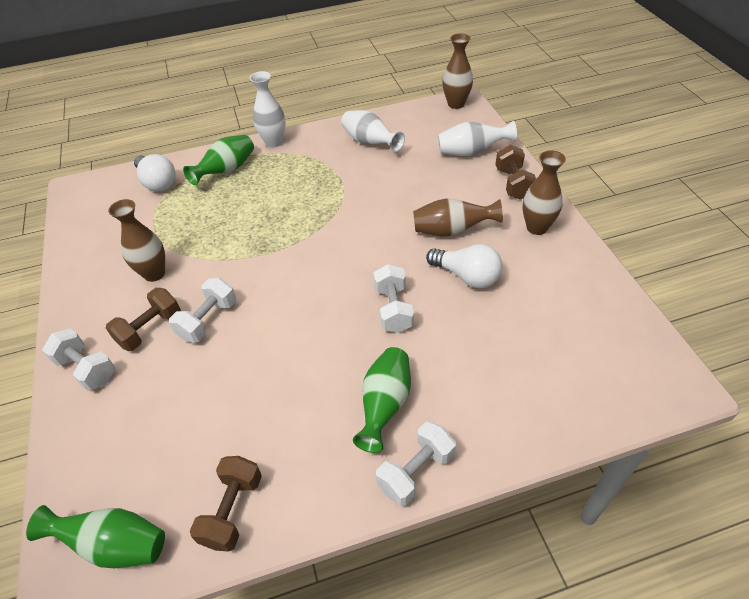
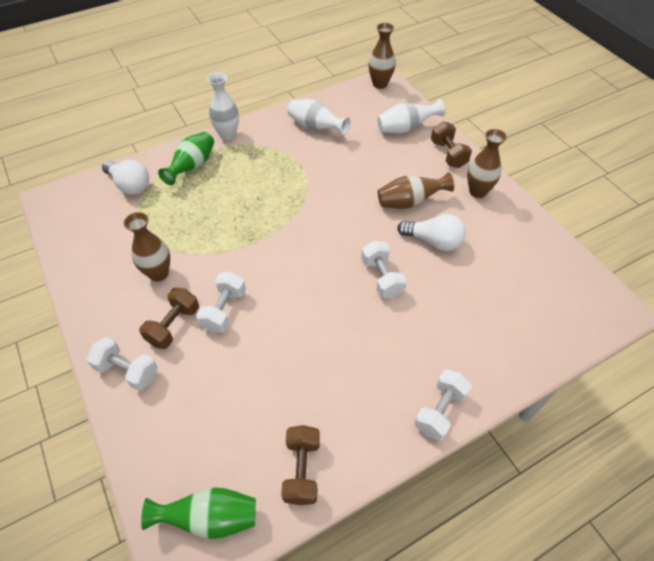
camera: 15 degrees left, 5 degrees up
(385, 405) = (399, 360): green vase -> none

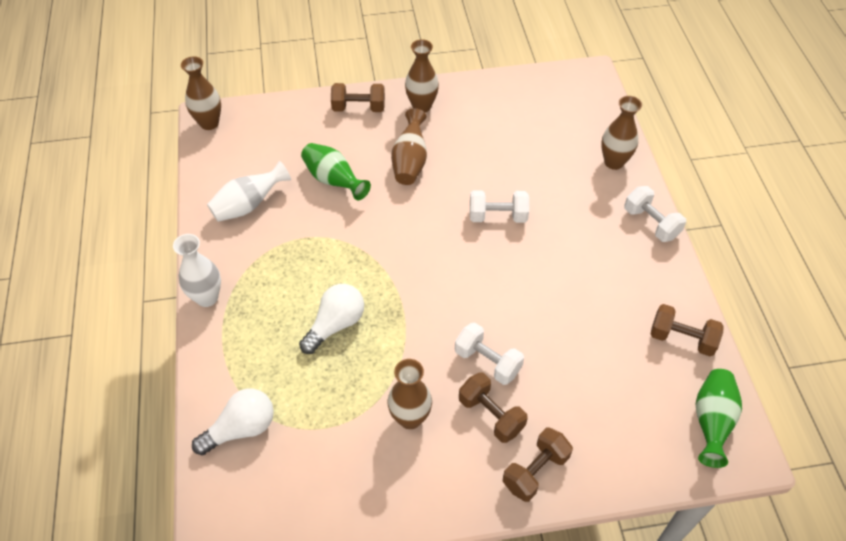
camera: 70 degrees left, 0 degrees up
(127, 371) = (535, 471): white dumbbell -> brown dumbbell
(192, 167) = (246, 349): green vase -> green vase (334, 180)
(406, 128) = (299, 127): white vase -> none
(433, 241) = (469, 162): white light bulb -> white light bulb (335, 324)
(505, 358) = (614, 162): none -> brown vase

